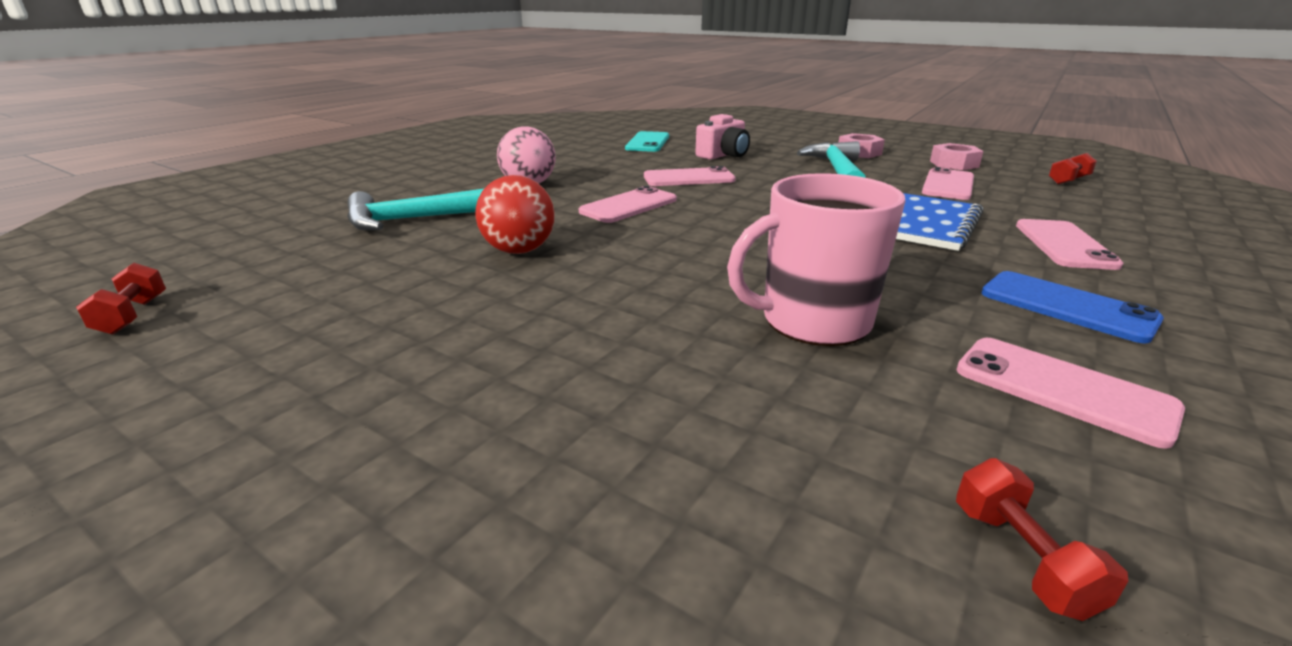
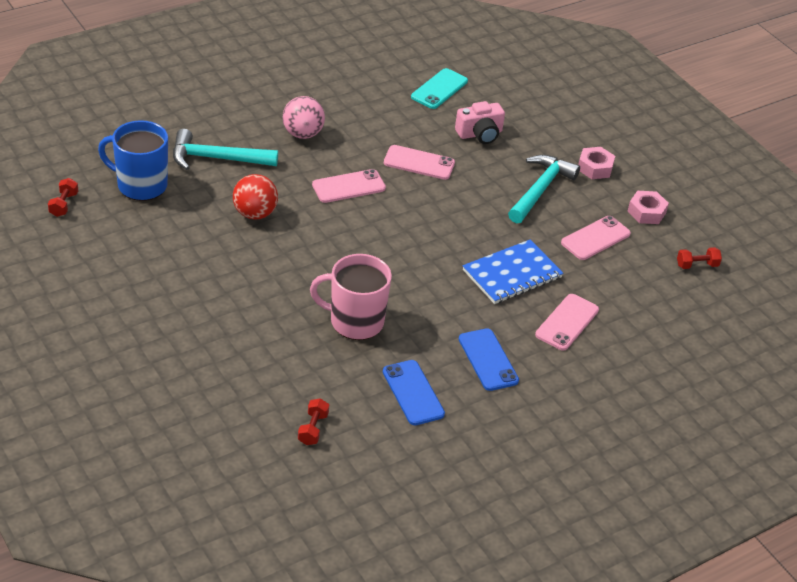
camera: 20 degrees right, 15 degrees up
(301, 263) = (141, 185): none -> blue mug
(1062, 389) = (413, 393): pink phone -> blue phone

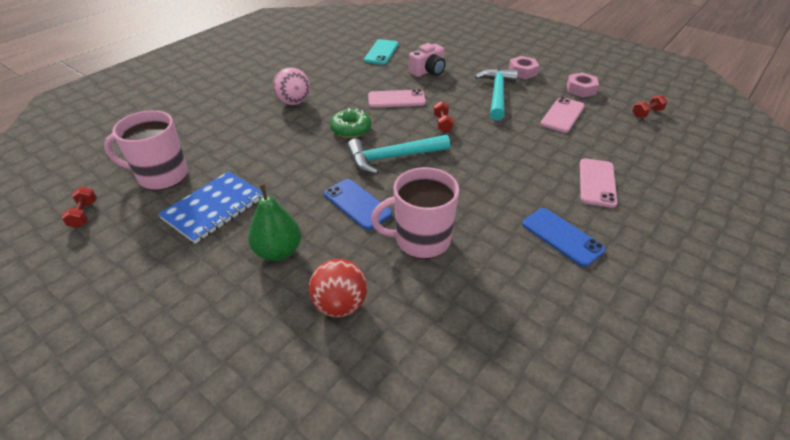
camera: 15 degrees left, 0 degrees up
(141, 185) = (162, 176): blue mug -> pink mug
(217, 158) = (227, 137): turquoise hammer -> turquoise hammer (393, 157)
(223, 292) = (278, 251): none -> green pear
(255, 213) = (279, 171): red ball -> red ball (340, 305)
(313, 429) = (446, 379): red dumbbell -> red dumbbell (442, 124)
(348, 186) = (351, 129): pink phone -> green donut
(413, 393) = (520, 295): blue phone -> blue phone (357, 204)
(512, 274) = (524, 158): blue notebook -> blue notebook (214, 208)

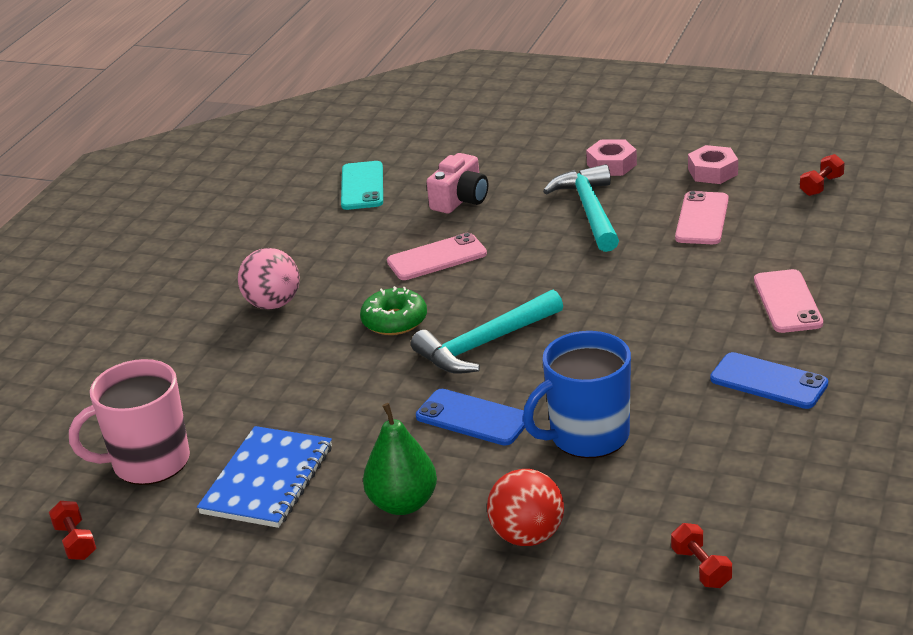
camera: 15 degrees left, 10 degrees down
(421, 240) = (588, 436): pink mug -> blue mug
(442, 124) = (530, 277): red dumbbell -> red dumbbell (701, 568)

